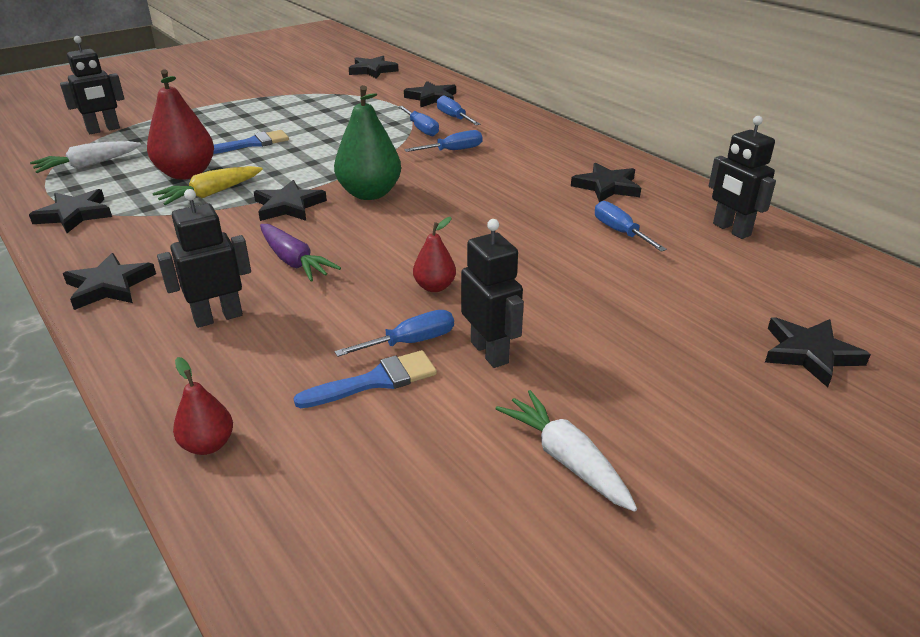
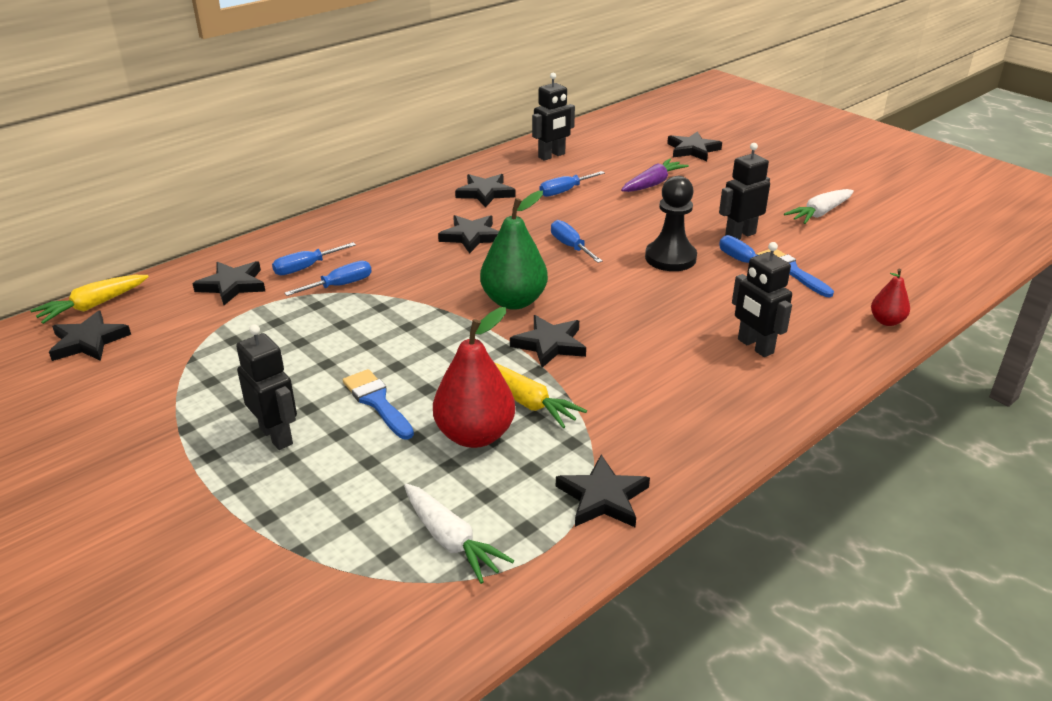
camera: 95 degrees left, 0 degrees up
(103, 130) = (304, 574): black robot -> black robot (276, 436)
(109, 286) = (737, 419): black star -> black star (471, 236)
(294, 261) = (656, 324): purple carrot -> purple carrot (653, 184)
(416, 67) = (93, 306): none -> yellow carrot
(434, 287) = (670, 258): red pear -> black pawn
(453, 150) = (404, 263): blue screwdriver -> blue screwdriver (570, 246)

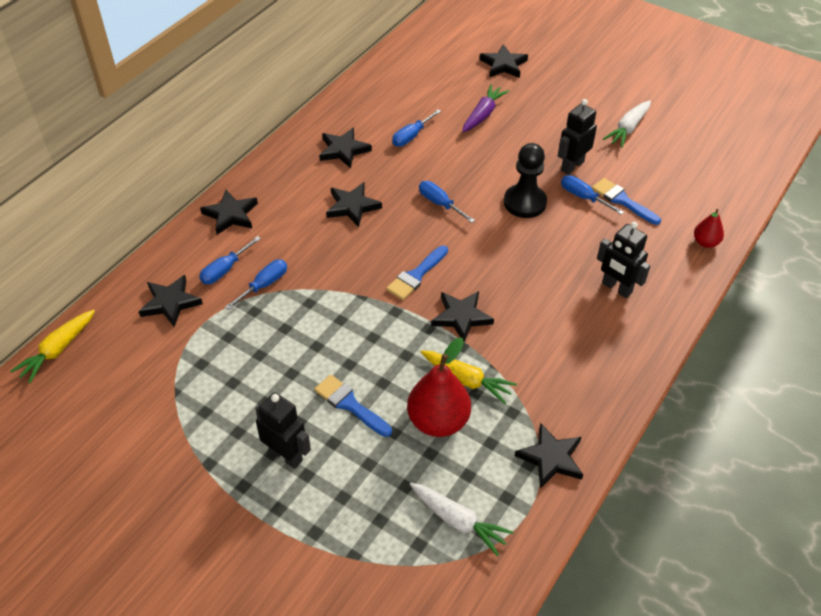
camera: 15 degrees left, 15 degrees up
(88, 341) = (77, 391): black star -> black star (231, 215)
(514, 301) = (416, 275): green pear -> blue brush
(552, 156) = (384, 92): black robot -> none

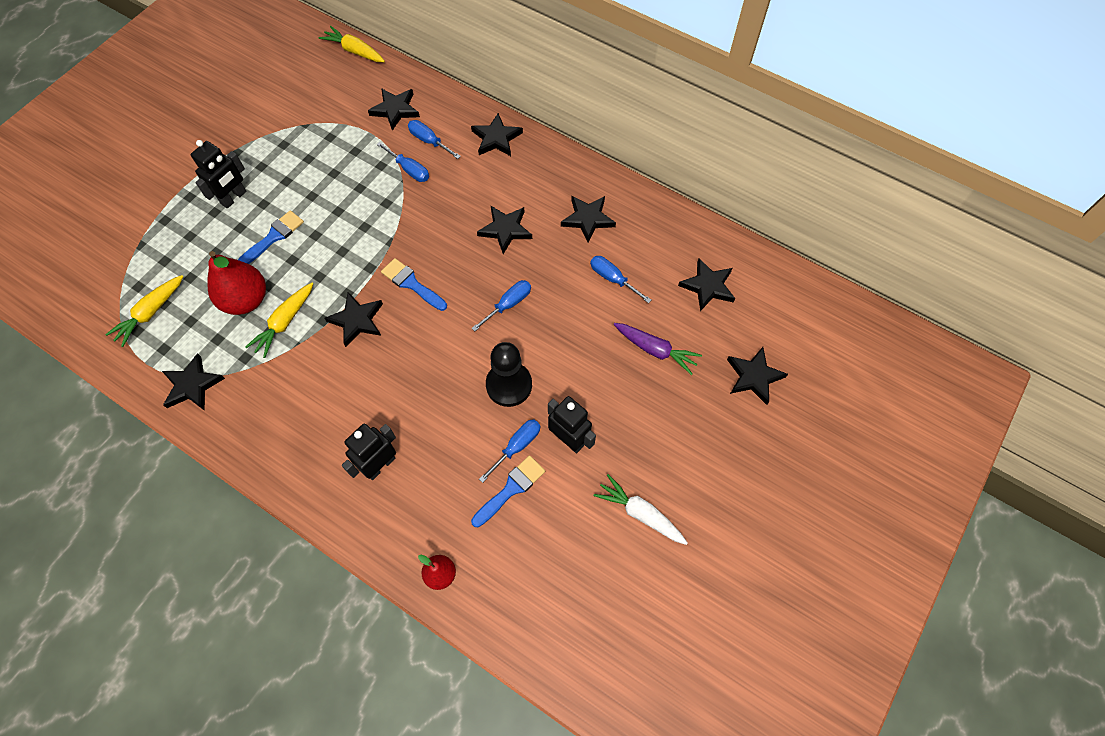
camera: 90 degrees right, 15 degrees up
(419, 82) = (708, 286): none -> black star
(458, 521) = (150, 313): white carrot -> yellow carrot

